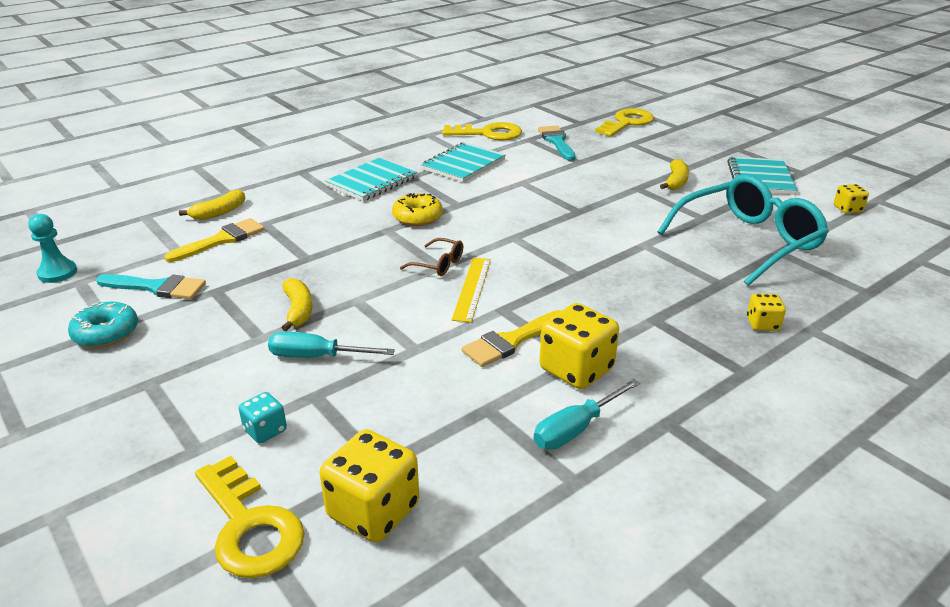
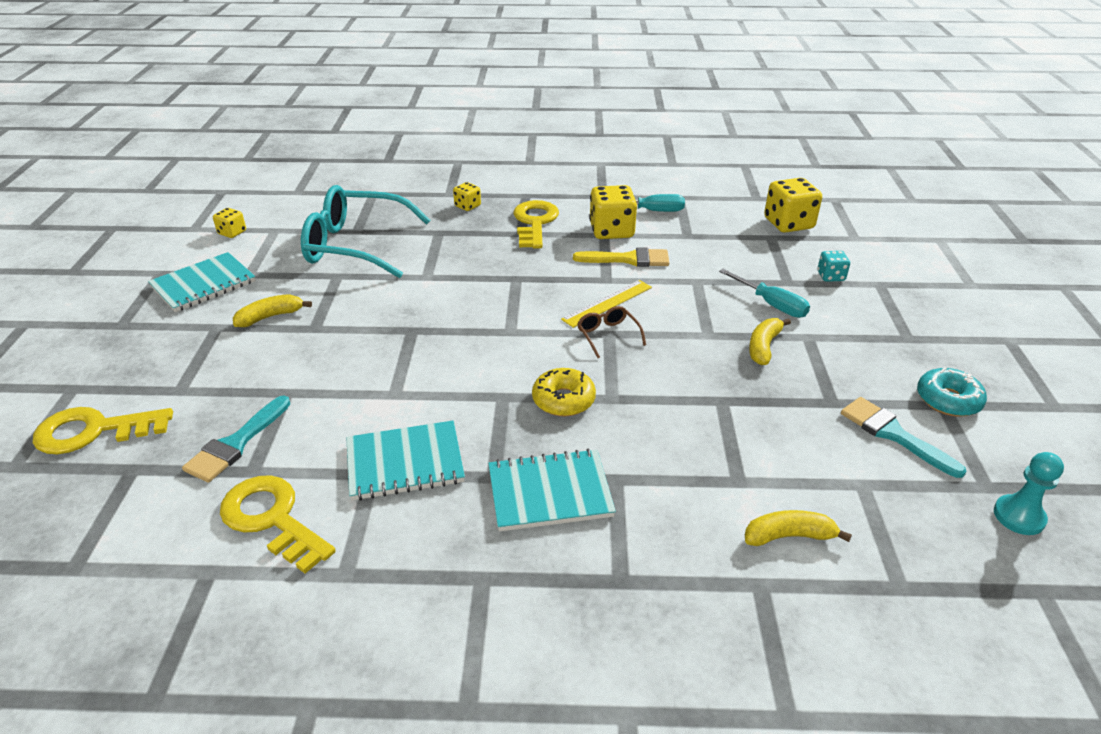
camera: 140 degrees left, 5 degrees up
(221, 240) = (803, 476): yellow brush -> none
(249, 526) = (856, 241): yellow key -> yellow key (535, 222)

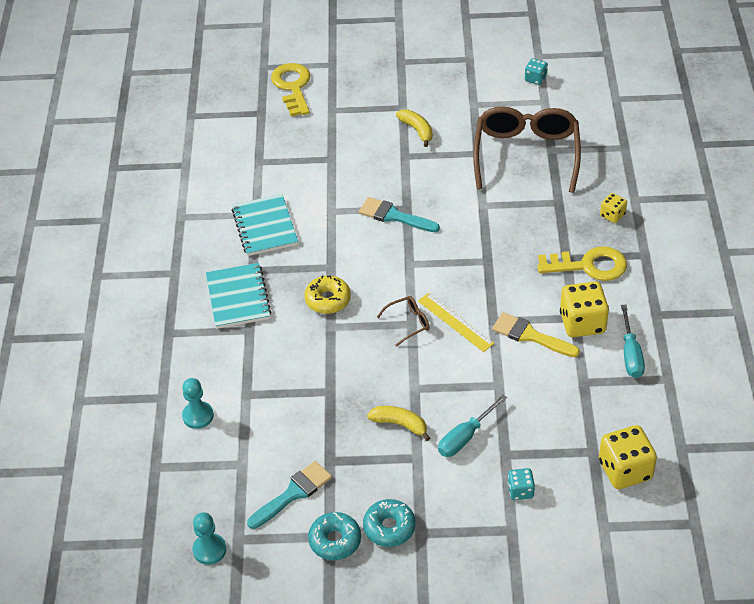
camera: 90 degrees right, 10 degrees up
(203, 284) = (456, 85): turquoise notebook -> none
(232, 233) = (535, 79): yellow dice -> turquoise dice
(236, 443) = (282, 149): turquoise brush -> turquoise brush (394, 216)
(272, 519) = (221, 179): yellow key -> none
(355, 245) = (526, 154): turquoise glasses -> brown glasses
(628, 259) = (530, 336): yellow brush -> yellow brush turned 120 degrees clockwise
(789, 536) = (198, 416): yellow banana -> turquoise pawn
(911, 359) = (389, 527): none -> turquoise donut

